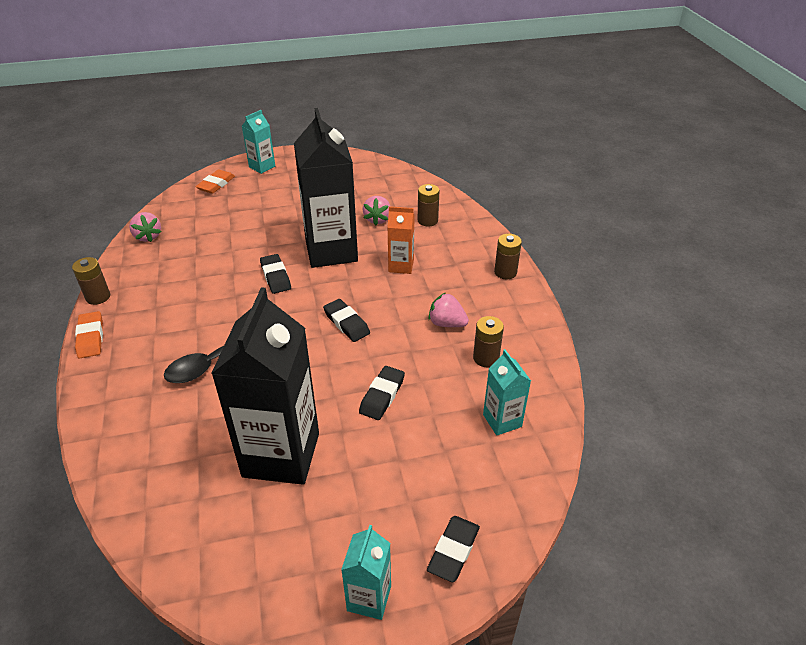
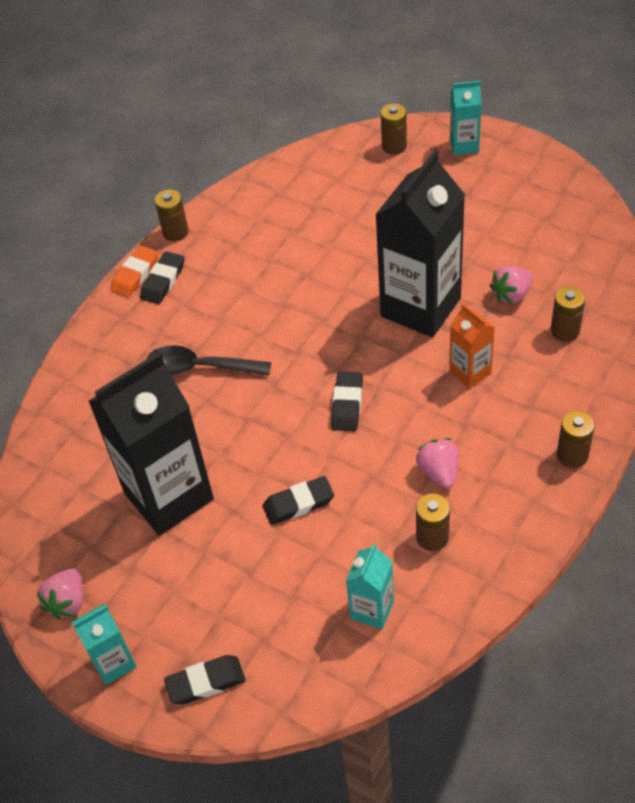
camera: 50 degrees right, 10 degrees up
(148, 236) = (272, 182): pink strawberry -> pink strawberry (68, 602)
(216, 184) = (394, 146): orange eraser -> brown battery
(275, 276) = (338, 305): black eraser -> black eraser (163, 281)

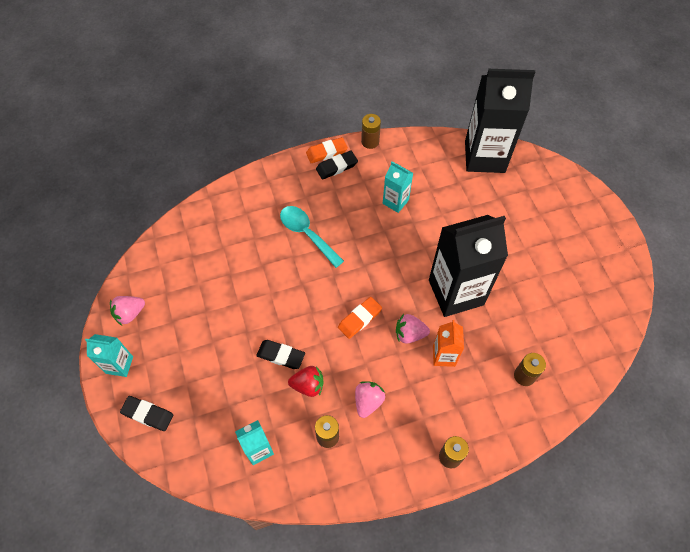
camera: 35 degrees right, 10 degrees up
(169, 496) = (225, 296): black carton -> black carton (484, 156)
(199, 368) = (307, 234): black spoon -> turquoise spoon
(347, 404) = (359, 319): black eraser -> orange eraser
(359, 507) = (308, 385): none -> red strawberry
(394, 146) = (541, 177): brown battery -> none
(464, 145) = (584, 207): turquoise carton -> turquoise carton (395, 202)
(511, 295) = (515, 327): pink strawberry -> pink strawberry (409, 334)

